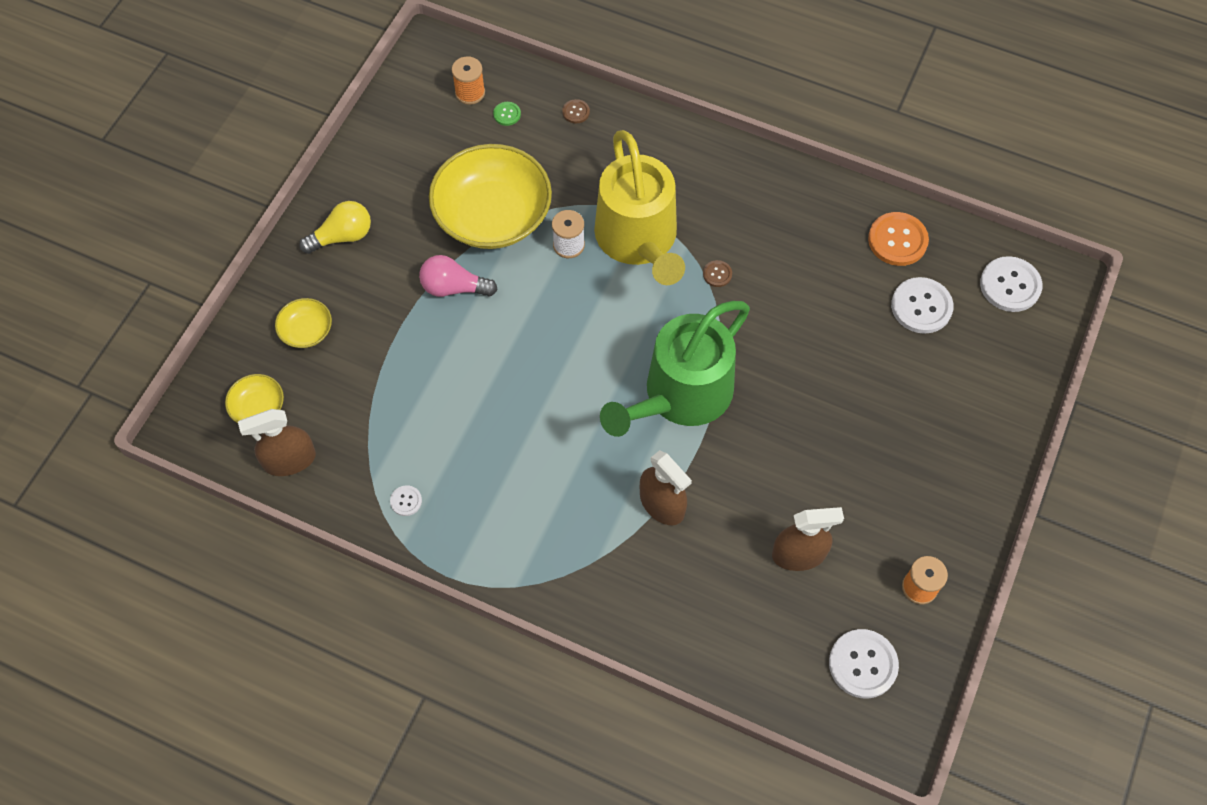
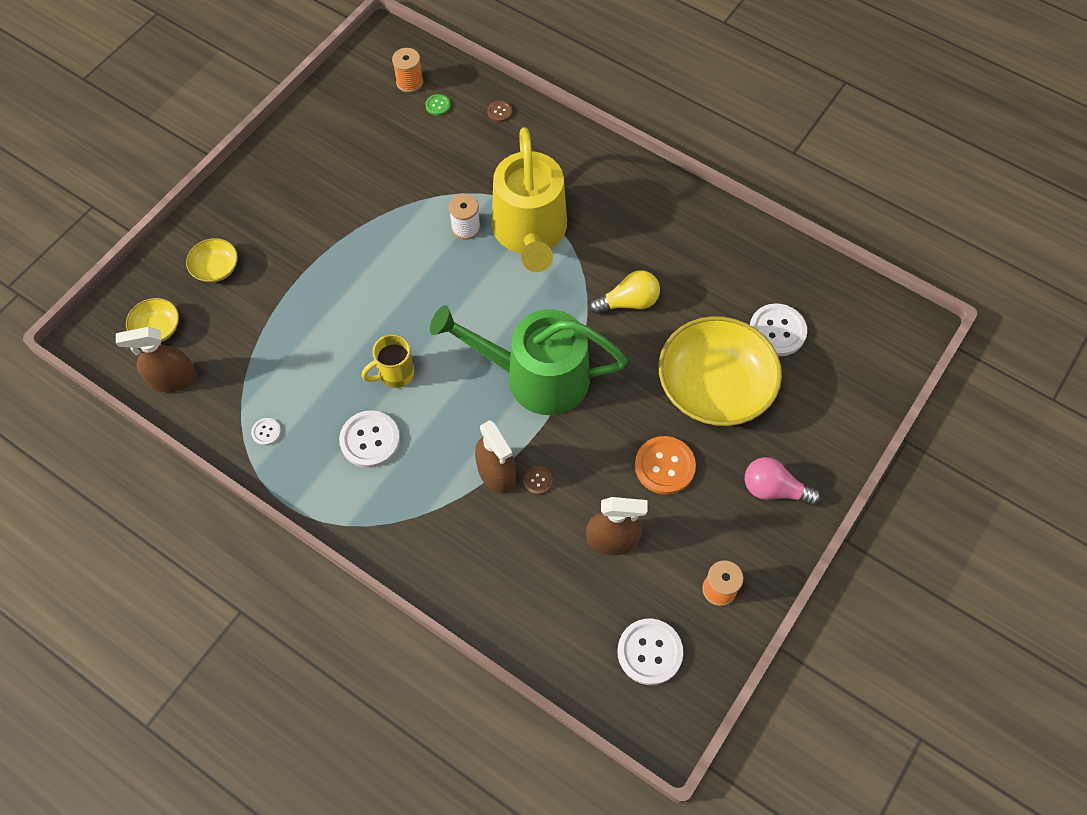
camera: 10 degrees right, 0 degrees up
(342, 236) = (267, 190): yellow light bulb -> yellow light bulb (628, 302)
(454, 287) = (354, 250): pink light bulb -> pink light bulb (773, 489)
(493, 215) = (404, 191): yellow bowl -> yellow bowl (714, 386)
(530, 416) = (395, 374): none -> yellow mug
(681, 395) = (536, 376): green watering can -> green watering can turned 45 degrees clockwise
(717, 274) = (594, 273): brown button -> brown button (538, 481)
(897, 240) = (768, 268): orange button -> orange button (664, 466)
(1010, 285) = (865, 324): white button -> white button (370, 440)

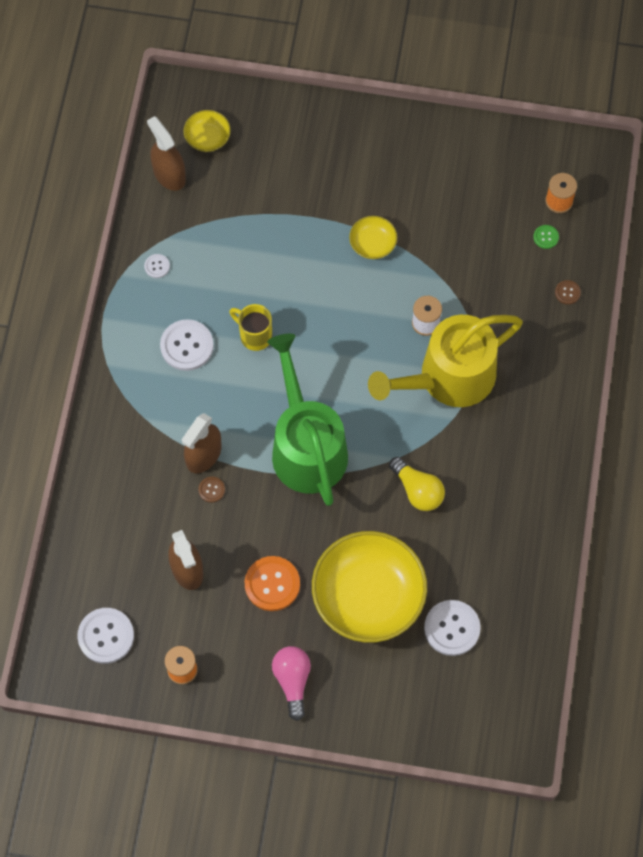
camera: 65 degrees right, 5 degrees up
(216, 268) = (284, 149): yellow bowl -> yellow bowl (373, 243)

